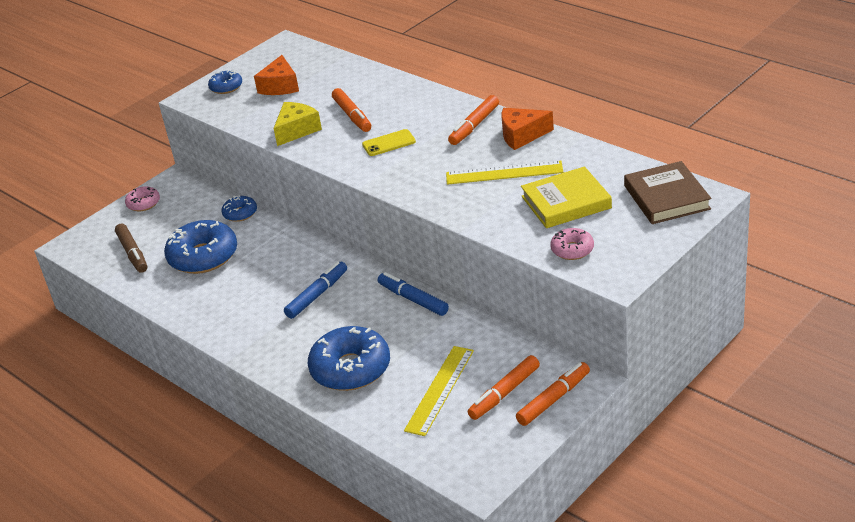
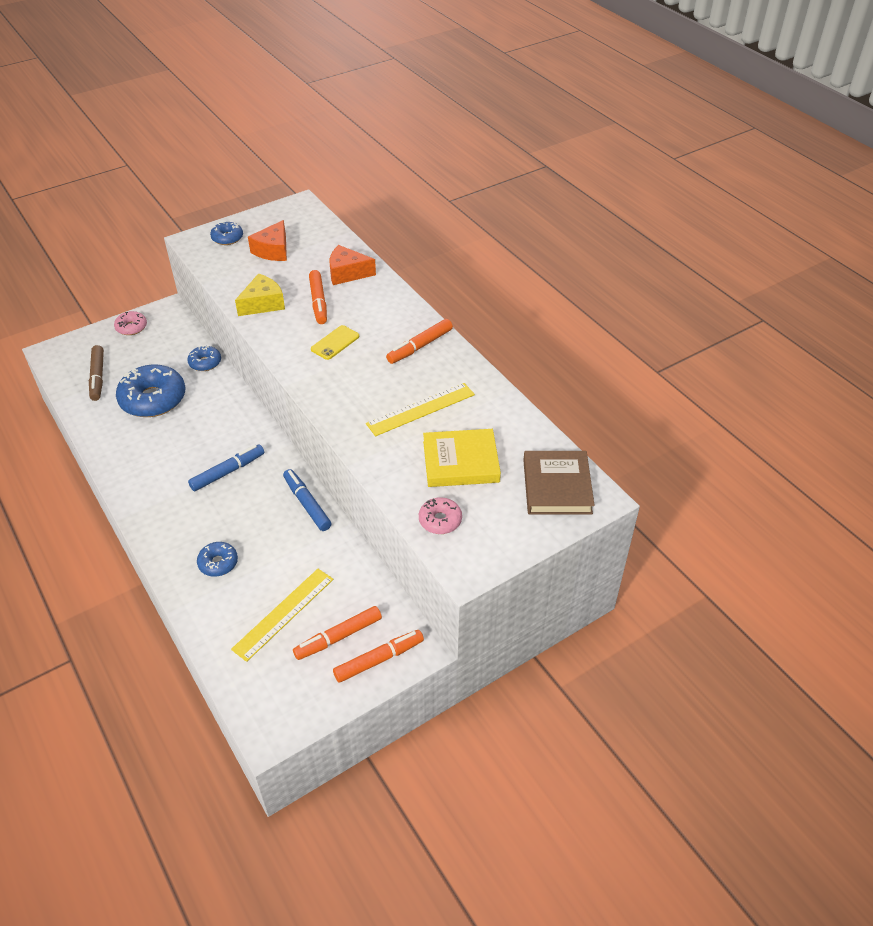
camera: 10 degrees right, 10 degrees up
(351, 369) = (218, 563): blue donut -> blue donut, size x0.51
(389, 143) = (335, 343): yellow phone -> yellow phone turned 45 degrees counterclockwise
(504, 173) = (421, 409): yellow ruler -> yellow ruler turned 45 degrees counterclockwise
(521, 135) = (457, 370): orange cheese -> orange cheese (347, 273)

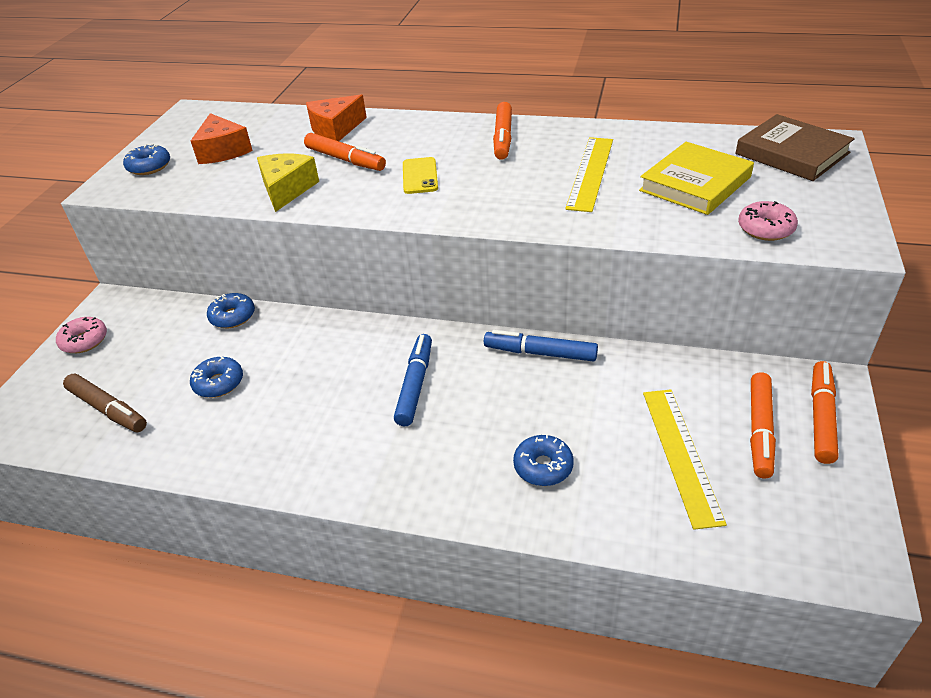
camera: 40 degrees left, 5 degrees down
(153, 399) = (219, 383): blue donut -> blue donut, size x0.51

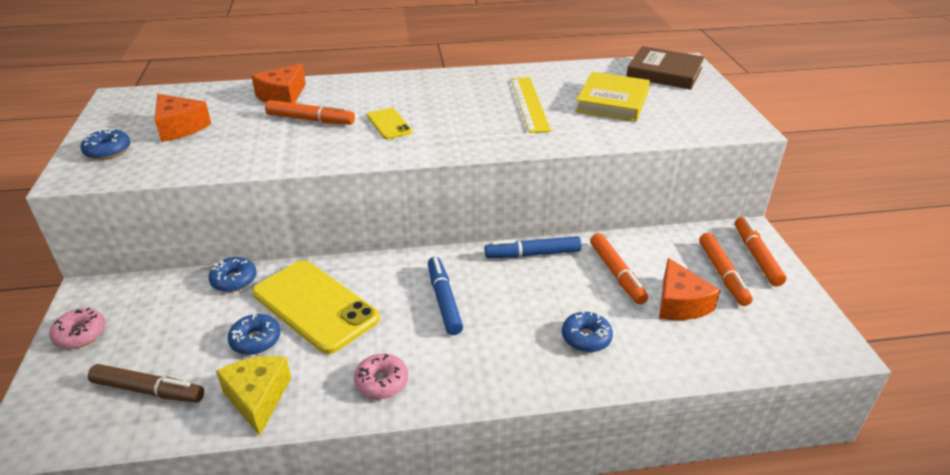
camera: 25 degrees left, 5 degrees down
(287, 189) = (271, 151): yellow cheese -> yellow cheese (258, 398)
(289, 360) = (315, 306): none -> yellow phone
(503, 138) = (440, 86): orange marker -> orange marker (616, 274)
(681, 454) = (680, 303): yellow ruler -> orange cheese
(765, 229) = (682, 125): pink donut -> pink donut (382, 382)

